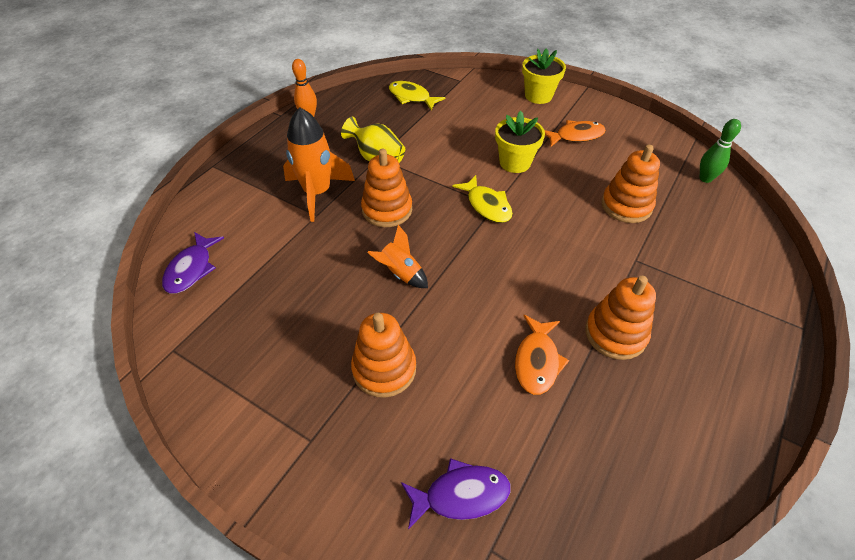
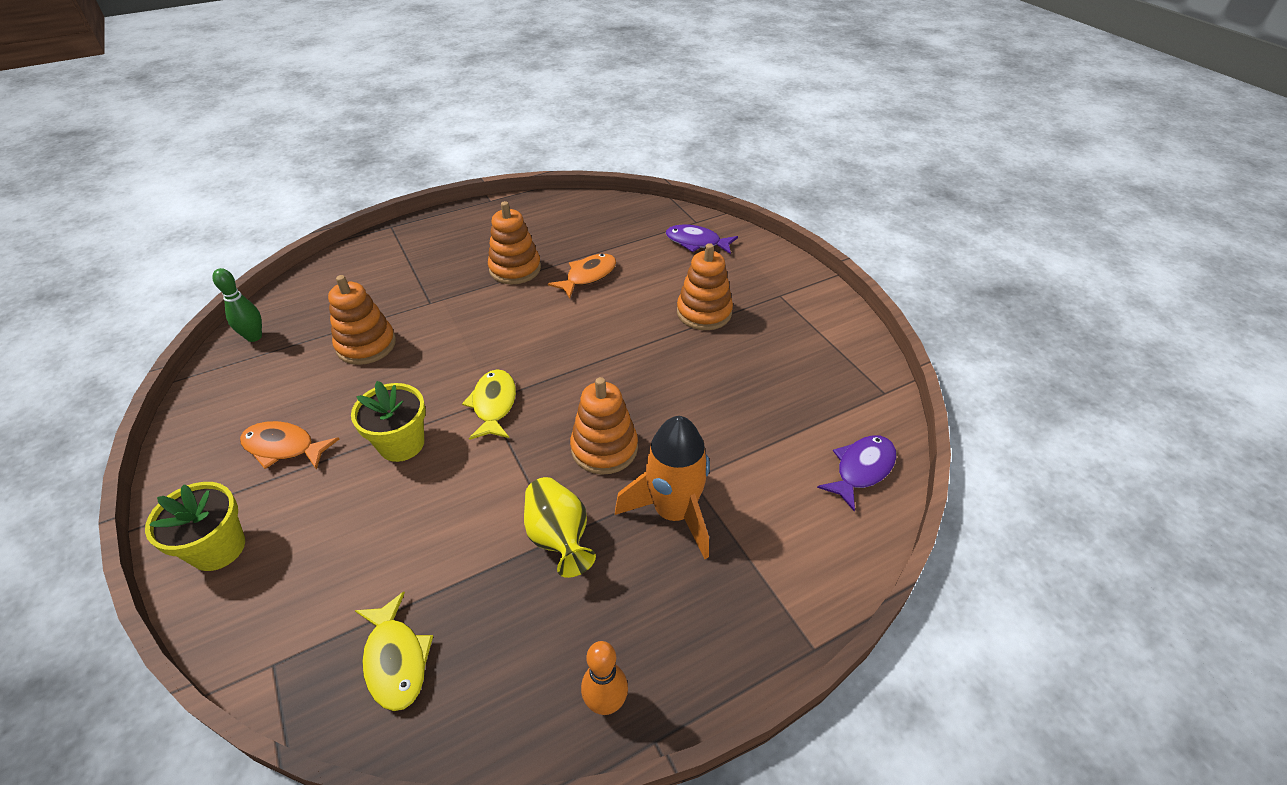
camera: 150 degrees left, 5 degrees down
(400, 273) = (641, 374): orange rocket -> none

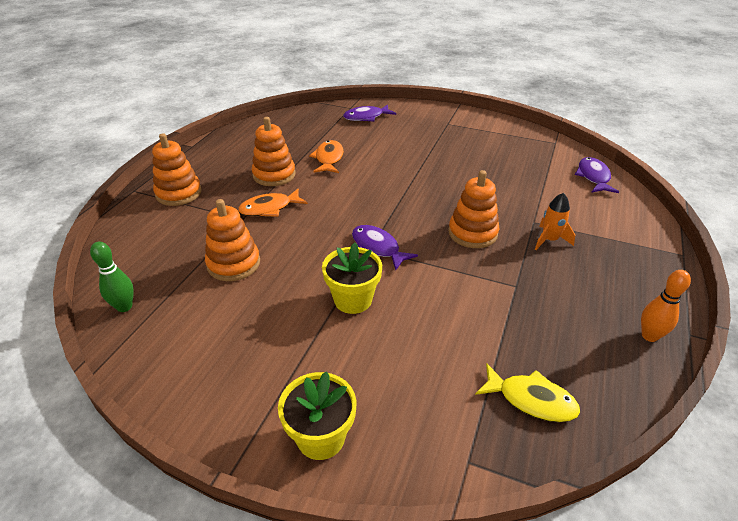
camera: 40 degrees left, 5 degrees down
(284, 447) = (270, 352): orange fish -> orange fish (269, 208)
(494, 405) = (377, 248): yellow fish -> purple fish
(559, 538) = (516, 285): yellow vase -> none
(674, 512) = (549, 240): orange rocket -> orange rocket, size x0.57
(704, 312) = (423, 147): orange stacking toy -> orange stacking toy (178, 193)

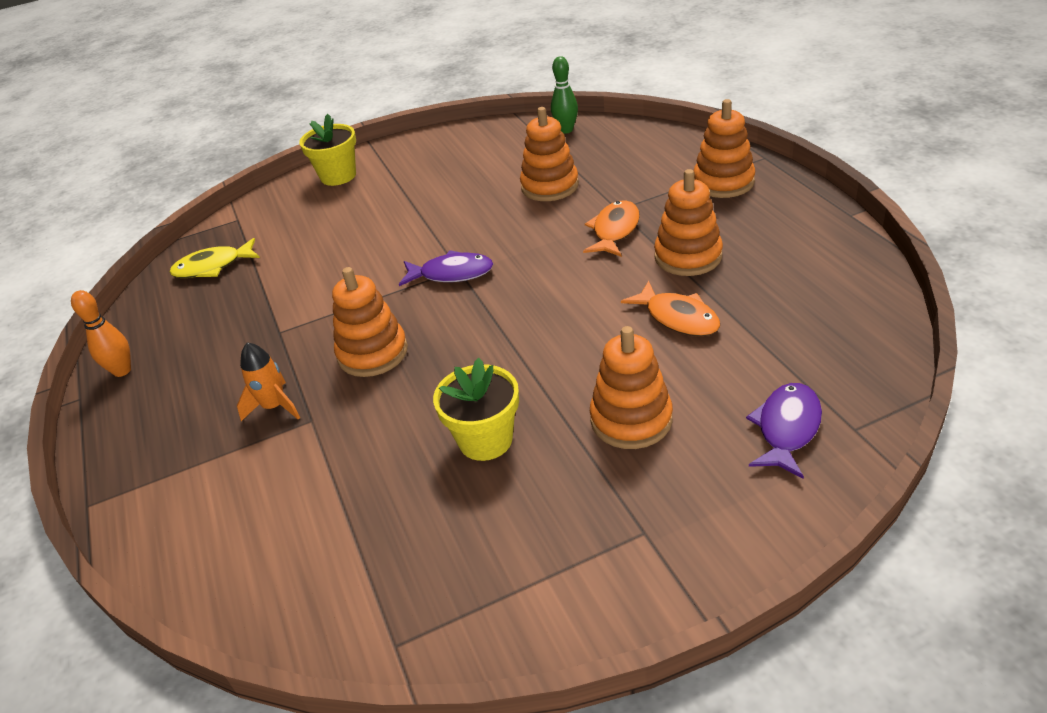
camera: 140 degrees right, 0 degrees up
(353, 300) = (414, 231): yellow flower pot -> yellow flower pot (485, 440)
(405, 144) = (631, 419): none -> orange stacking toy
(593, 177) = (268, 585): purple fish -> none

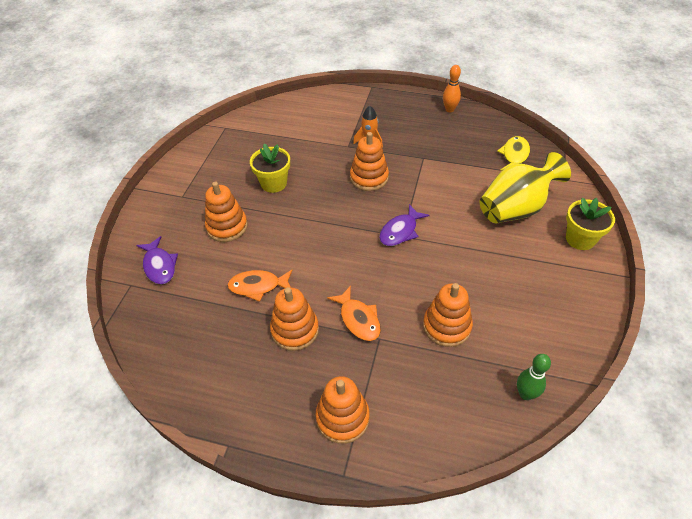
camera: 125 degrees right, 10 degrees up
(325, 224) = (515, 209): none -> yellow vase

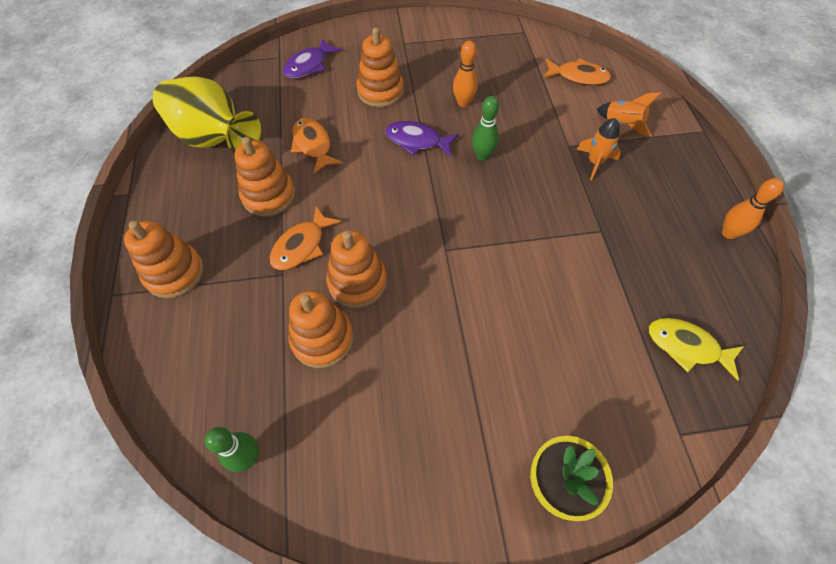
camera: 65 degrees right, 10 degrees up
(274, 183) = (463, 103): yellow flower pot -> orange bowling pin
(290, 119) = (578, 77): none -> orange fish
(331, 190) = (482, 156): none -> green bowling pin
(345, 116) = (622, 124): none -> orange rocket
(369, 178) = (525, 184): orange stacking toy -> orange stacking toy (357, 282)
(400, 231) = (452, 245): purple fish -> purple fish (417, 141)
(514, 155) = (686, 346): yellow fish -> yellow fish turned 150 degrees counterclockwise
(515, 209) = (569, 374): yellow vase -> yellow vase (213, 138)

